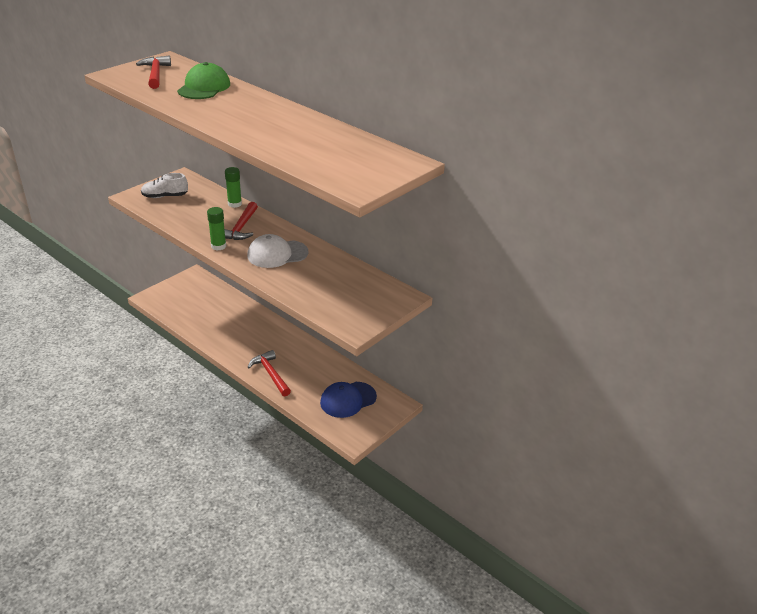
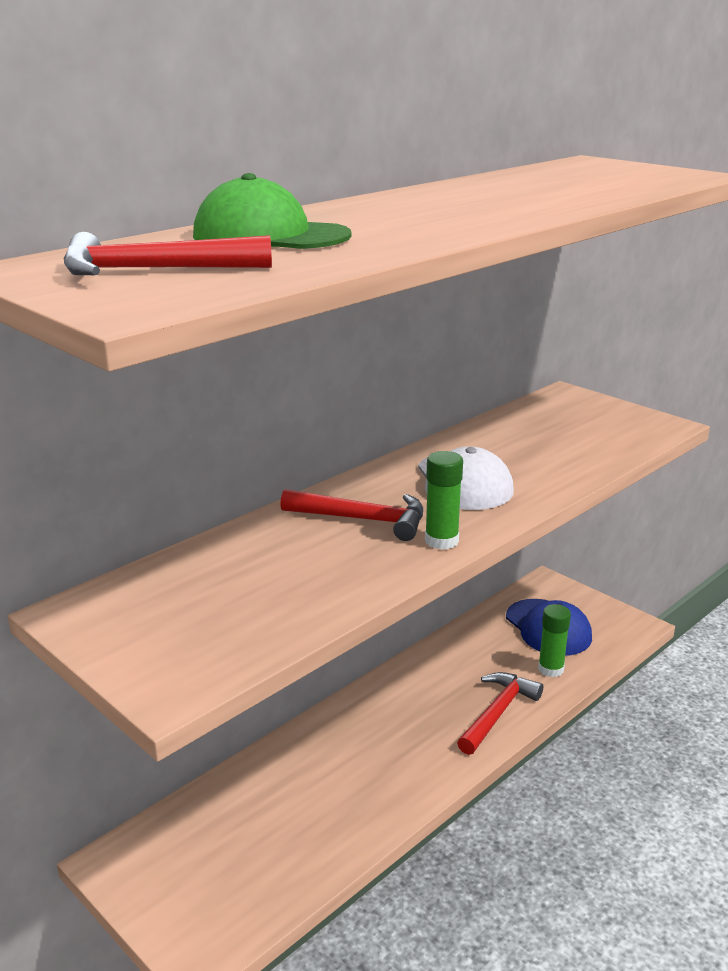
camera: 85 degrees left, 10 degrees down
(165, 196) = (188, 629): white shoe -> none
(234, 204) = (253, 531): green glue stick -> green glue stick (551, 669)
(270, 374) = (497, 713): red hammer -> red hammer turned 150 degrees clockwise

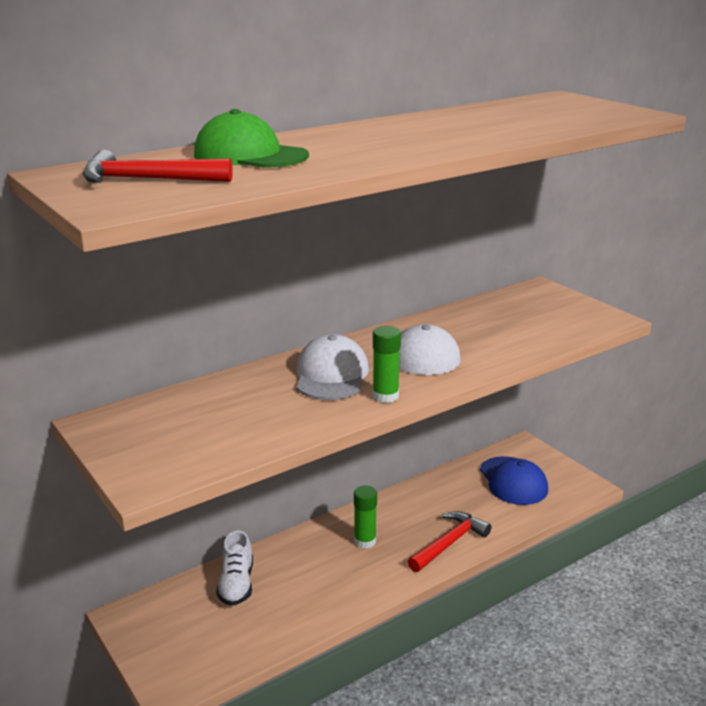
camera: 10 degrees right, 0 degrees up
(250, 799) = (236, 584): none -> white shoe
(362, 519) = (331, 375): red hammer -> white cap
(551, 669) = (504, 514): green glue stick -> green glue stick (365, 541)

